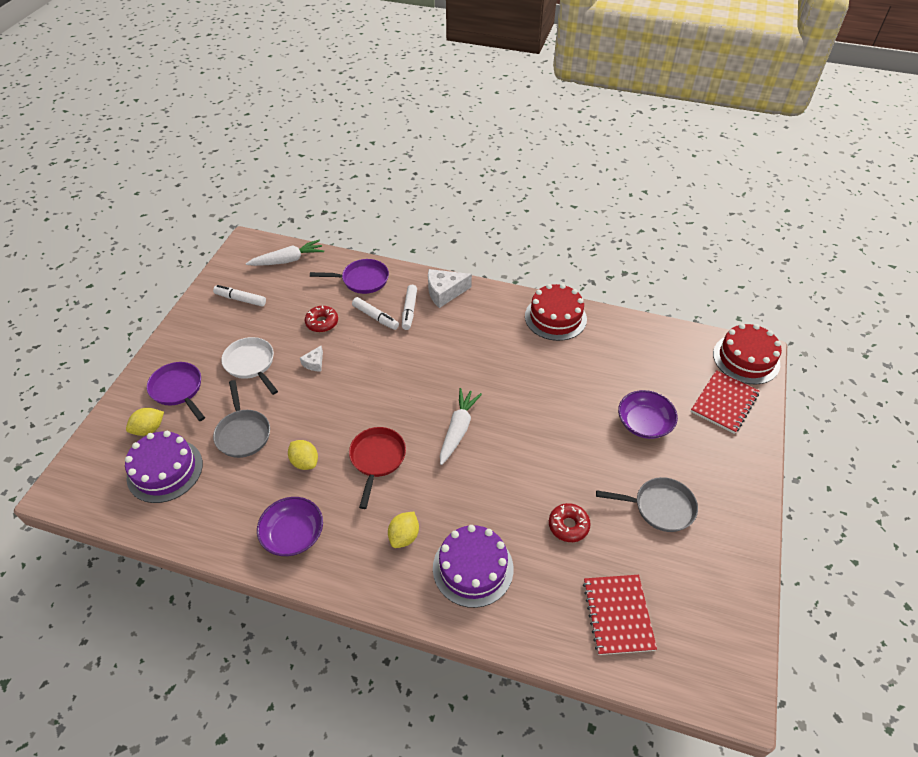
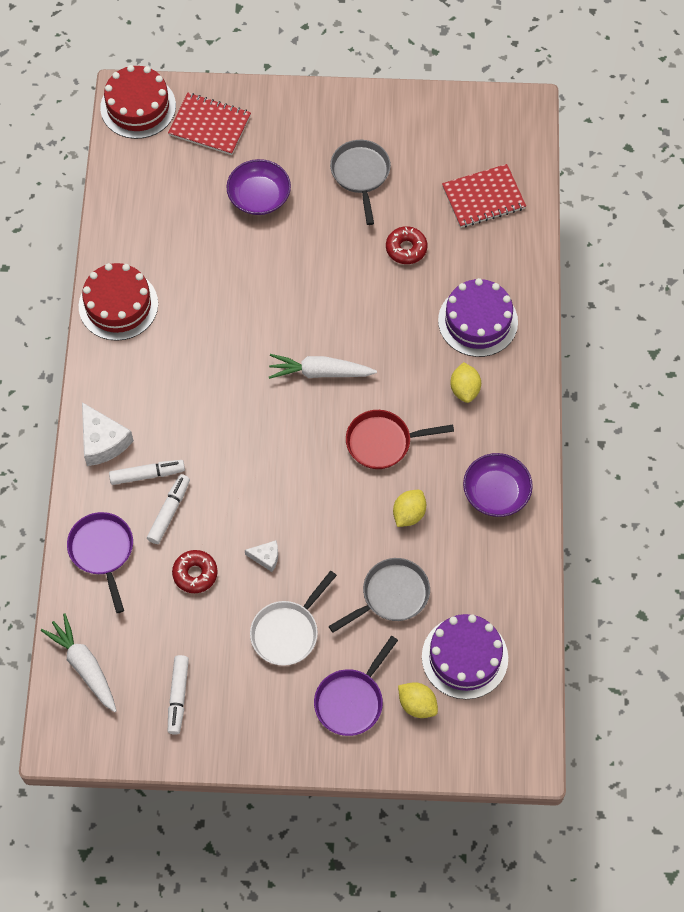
camera: 105 degrees left, 15 degrees up
(404, 536) = (464, 389): yellow lemon -> yellow lemon turned 75 degrees clockwise

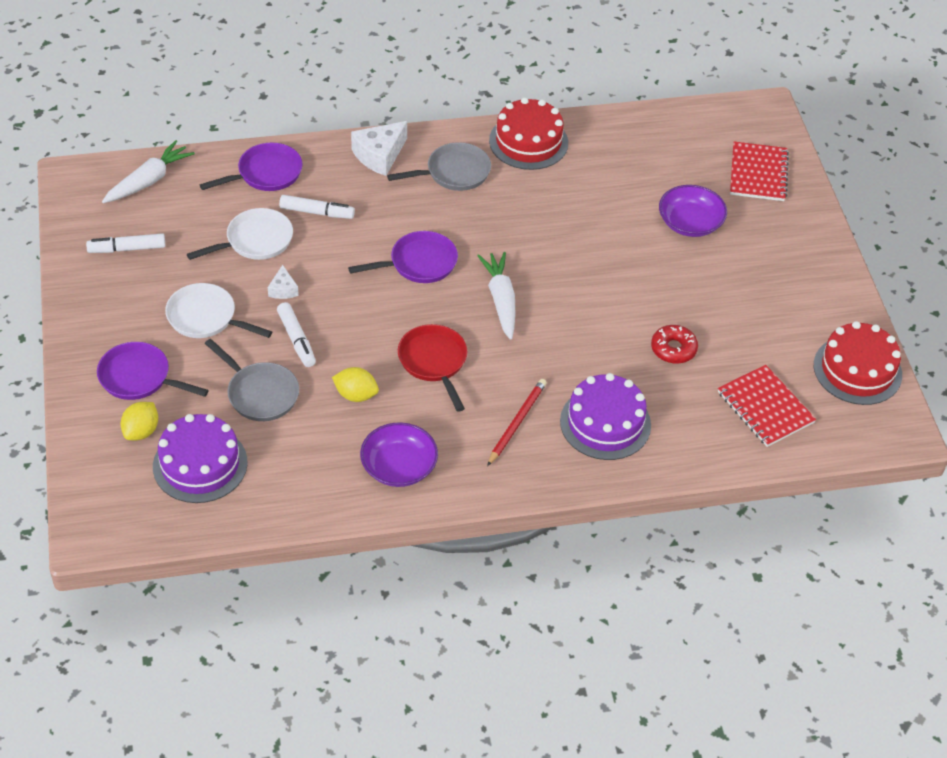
camera: 75 degrees right, 15 degrees down
(138, 106) = (756, 119): red cake -> red cake (857, 370)
(147, 474) = (352, 191): white marker -> white marker (296, 339)
(195, 574) = (255, 241): red donut -> white pan
(258, 432) = (419, 263): none -> purple pan
(361, 174) = (750, 298): grey pan -> grey pan (454, 173)
(464, 389) = (517, 422): yellow lemon -> red pencil

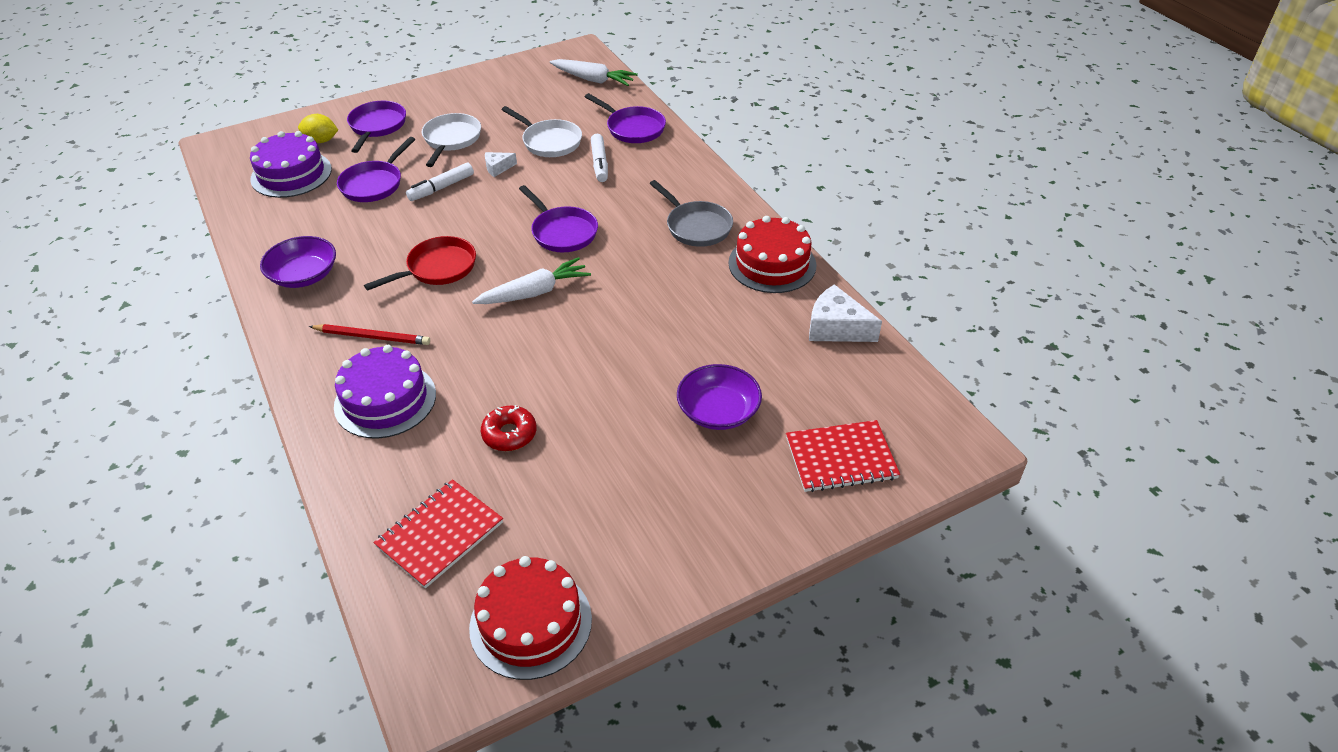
camera: 75 degrees right, 5 degrees down
(127, 249) = (513, 89): white marker -> none
(260, 393) = (374, 184): grey pan -> purple pan
(356, 395) = (385, 233): yellow lemon -> none
(379, 155) = (693, 179): white cheese -> white cheese (836, 328)

